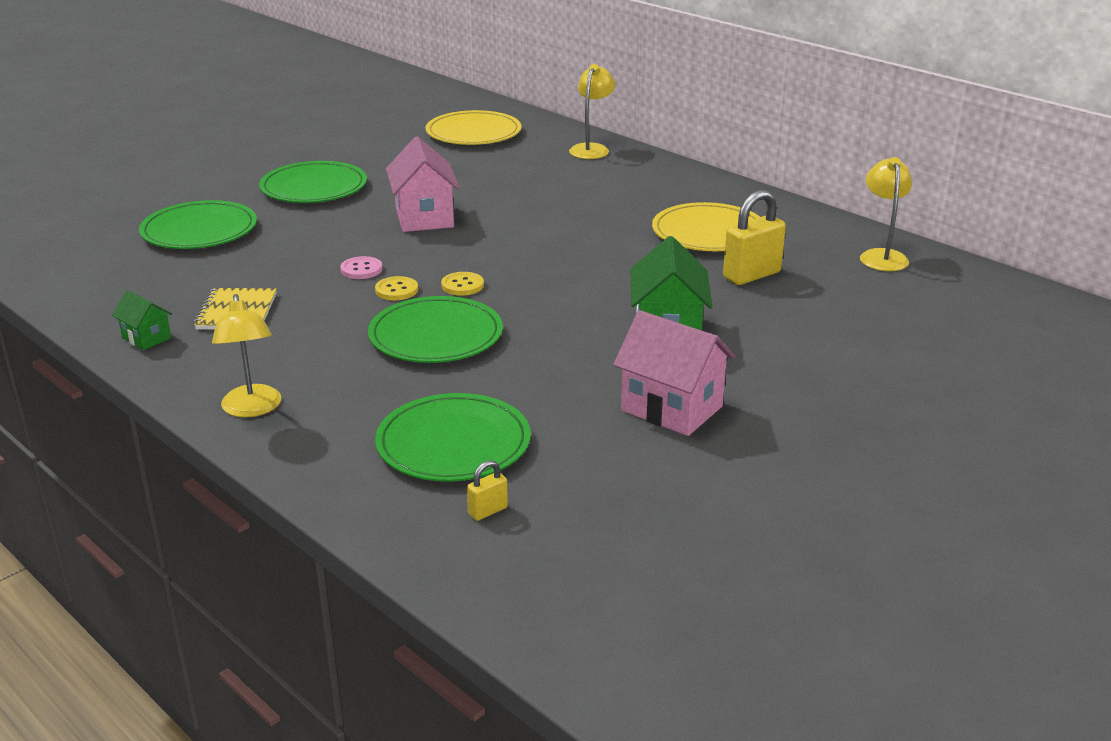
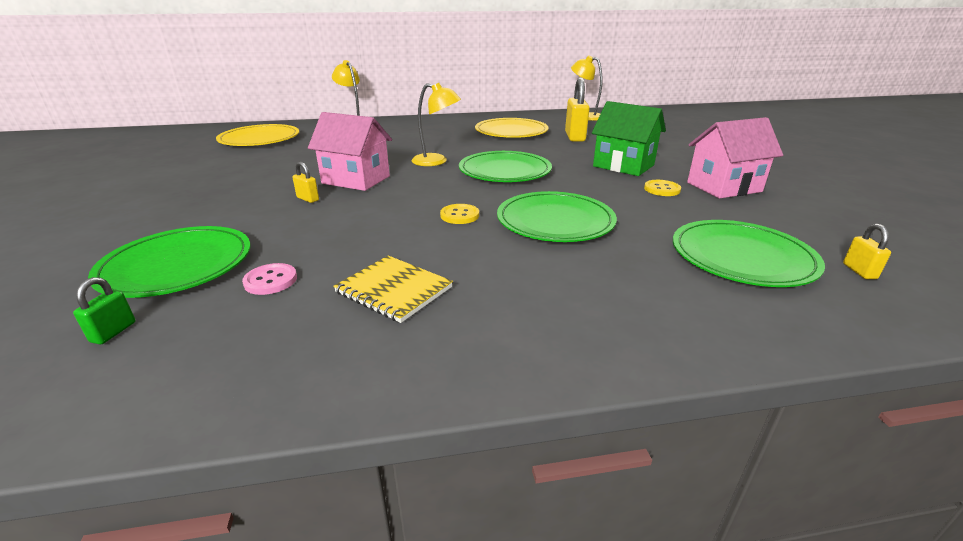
camera: 55 degrees left, 0 degrees up
(114, 254) = (113, 332): none -> green padlock
(146, 338) = (374, 363): green house -> none
(252, 409) = (619, 333): yellow lamp -> yellow lamp (436, 161)
(314, 187) = (216, 198): green plate -> green plate (505, 171)
(355, 218) = (308, 199): none -> yellow padlock
(361, 269) = (402, 218): pink button -> pink button (270, 280)
(462, 285) = (485, 195): yellow button -> yellow button (662, 189)

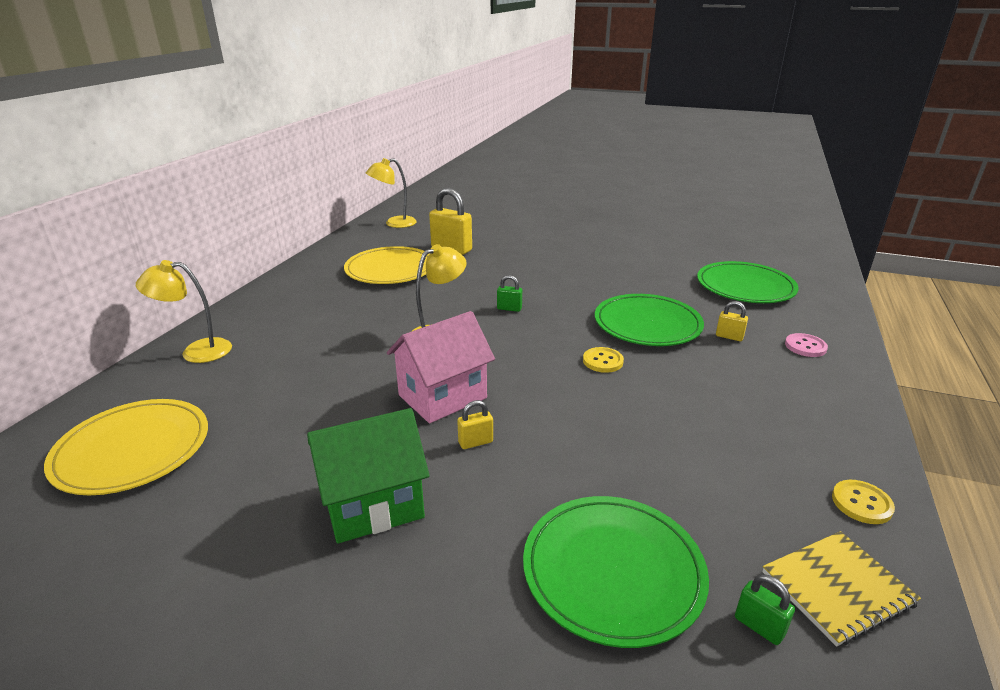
camera: 60 degrees left, 0 degrees up
(270, 280) = (687, 499): pink button -> pink button (805, 346)
(394, 290) = (736, 430): yellow notebook -> yellow notebook (837, 588)
(505, 171) = (509, 308): green plate -> green padlock
(623, 166) = (552, 259): green house -> green house (373, 505)
(662, 189) = (617, 265): yellow button -> yellow button (861, 503)
(723, 187) = (631, 246): pink house -> none
(859, 271) = (777, 266): yellow padlock -> yellow padlock (729, 337)

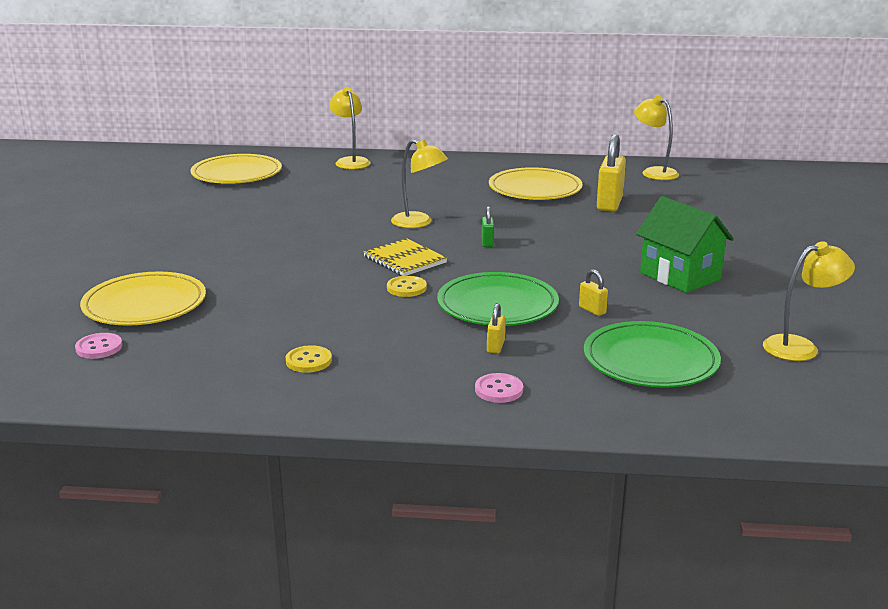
camera: 75 degrees right, 5 degrees down
(373, 505) = (197, 236): green house -> green house (680, 276)
(442, 397) = (322, 237): pink house -> none
(475, 442) = (267, 254): yellow padlock -> yellow padlock (592, 310)
(613, 571) = (144, 304): green plate -> yellow plate
(721, 244) = (800, 347): none -> yellow lamp
(759, 626) = (99, 347): green padlock -> pink button
(837, 588) = (129, 375): yellow notebook -> yellow notebook (404, 260)
(861, 503) = (222, 394): yellow button -> yellow button (308, 361)

